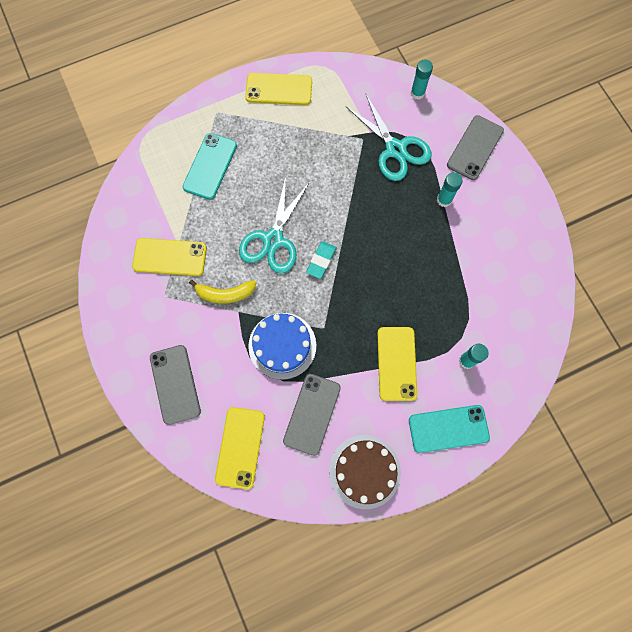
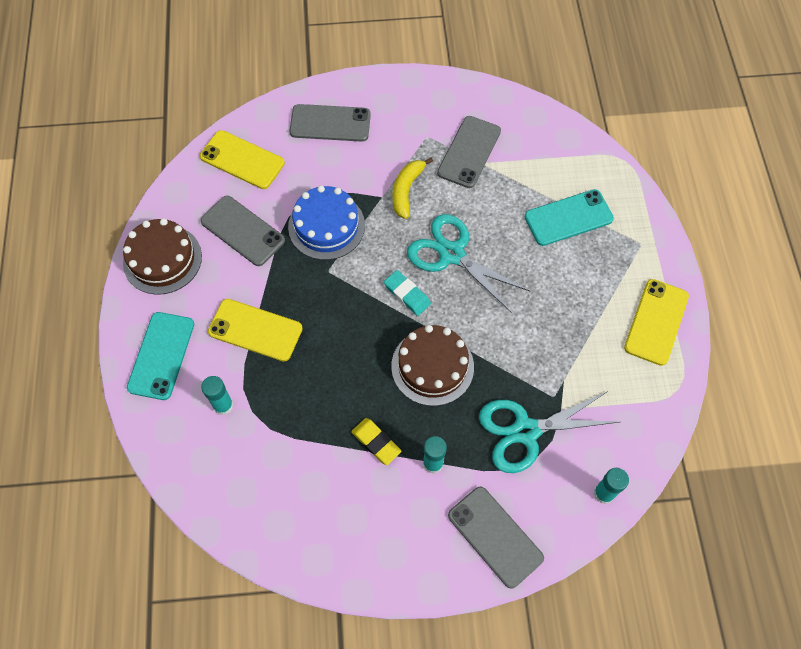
camera: 110 degrees right, 10 degrees down
(170, 257) = (469, 152): yellow phone -> grey phone
(210, 166) = (568, 218): turquoise phone -> turquoise phone turned 60 degrees counterclockwise
(373, 223) = (432, 366): none -> brown cake
(446, 242) = (376, 442): none -> yellow eraser

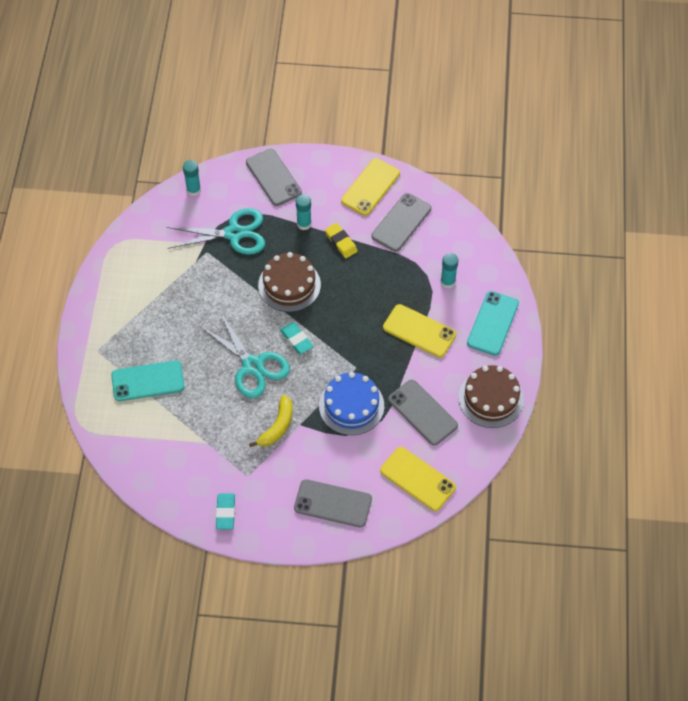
camera: 170 degrees left, 5 degrees down
(440, 99) = (225, 513): none -> turquoise eraser
(469, 152) = (213, 454): grey phone -> grey phone (401, 222)
(656, 322) = (111, 290): yellow phone -> yellow phone (370, 187)

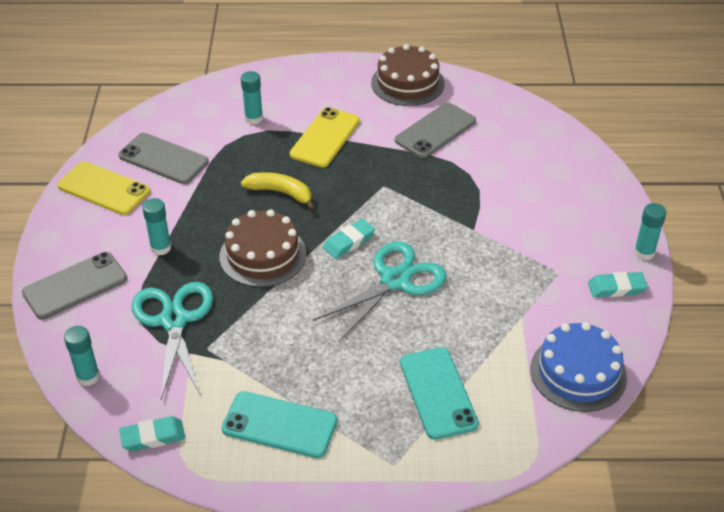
camera: 95 degrees left, 15 degrees down
(141, 225) = (153, 437): none -> turquoise eraser
(260, 542) = (644, 252): none -> turquoise glue stick
(277, 427) = (481, 250): yellow banana -> yellow banana (281, 193)
(333, 503) = (572, 194): grey phone -> none
(341, 242) = (193, 210): yellow eraser -> none
(351, 405) = (438, 187): blue cake -> blue cake (578, 373)
(417, 479) = (521, 131): yellow phone -> none
(492, 323) = (309, 84): turquoise phone -> turquoise phone (279, 425)

